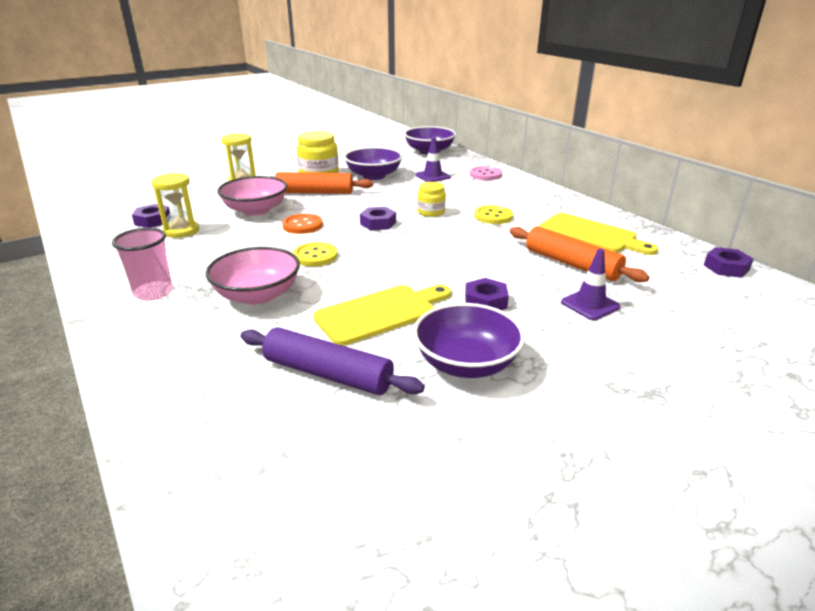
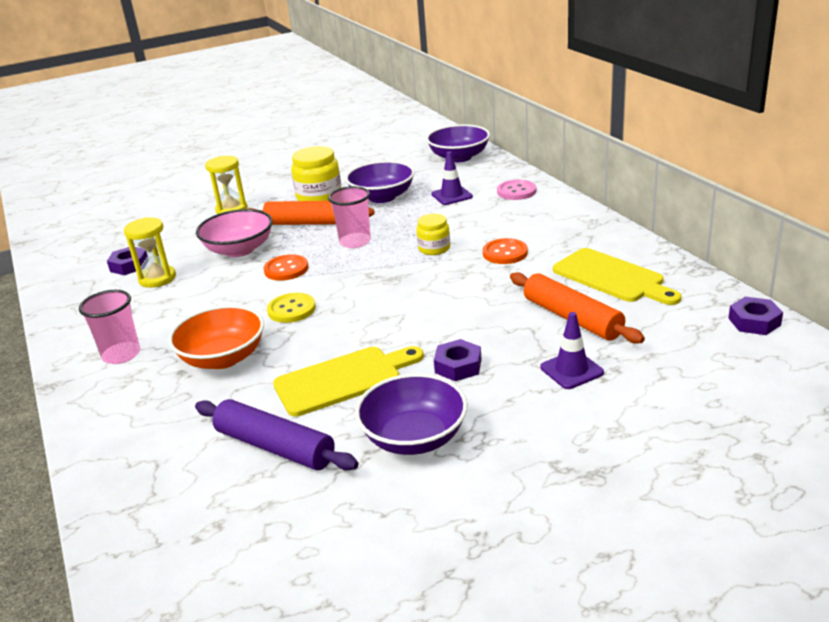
camera: 10 degrees right, 0 degrees up
(257, 295) = (223, 358): pink bowl -> orange bowl
(359, 206) = (355, 242): none -> pink cup
(378, 223) = (370, 265): purple nut -> none
(493, 216) = (505, 253): yellow button -> orange button

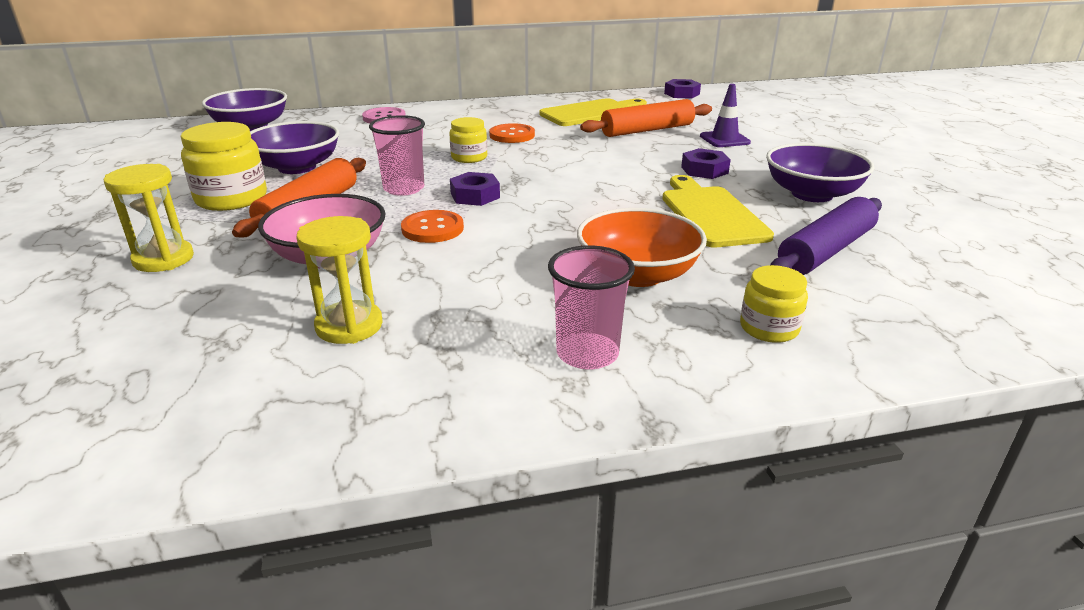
camera: 80 degrees left, 0 degrees up
(129, 265) = (257, 357): purple nut -> purple nut (475, 196)
(145, 420) = (769, 328): none -> yellow jar
(291, 309) = (544, 230): yellow button -> none
(452, 195) = (350, 139): purple traffic cone -> none

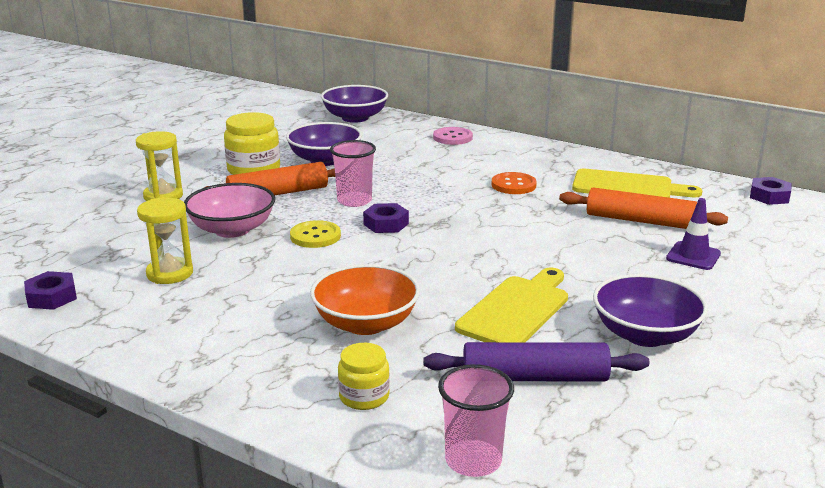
camera: 45 degrees right, 5 degrees down
(432, 229) = (315, 236): orange button -> yellow button
(469, 157) = (443, 193): yellow jar -> none
(587, 354) = (239, 350): pink cup -> pink cup (473, 461)
(704, 170) = (601, 275): purple nut -> purple nut (52, 297)

